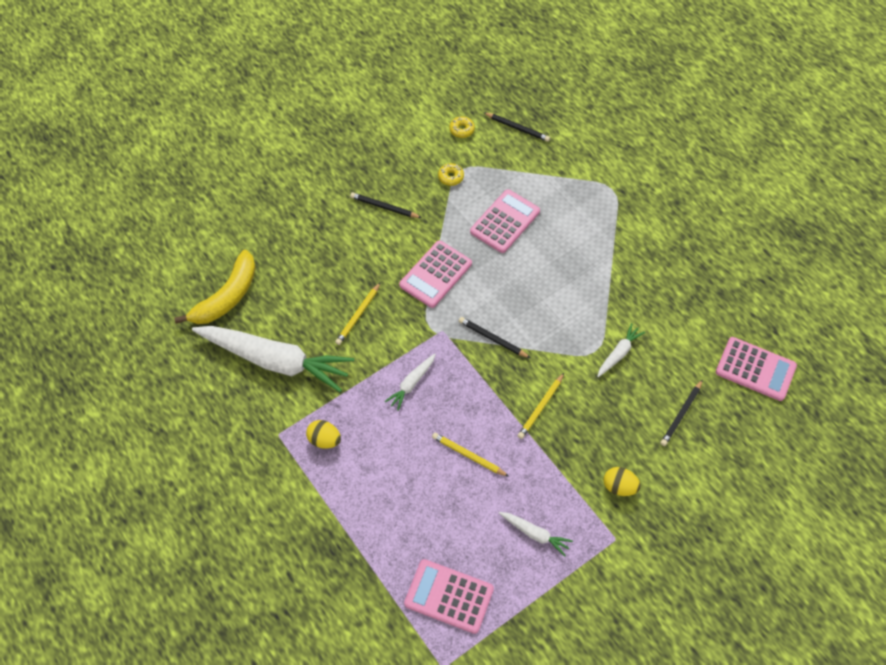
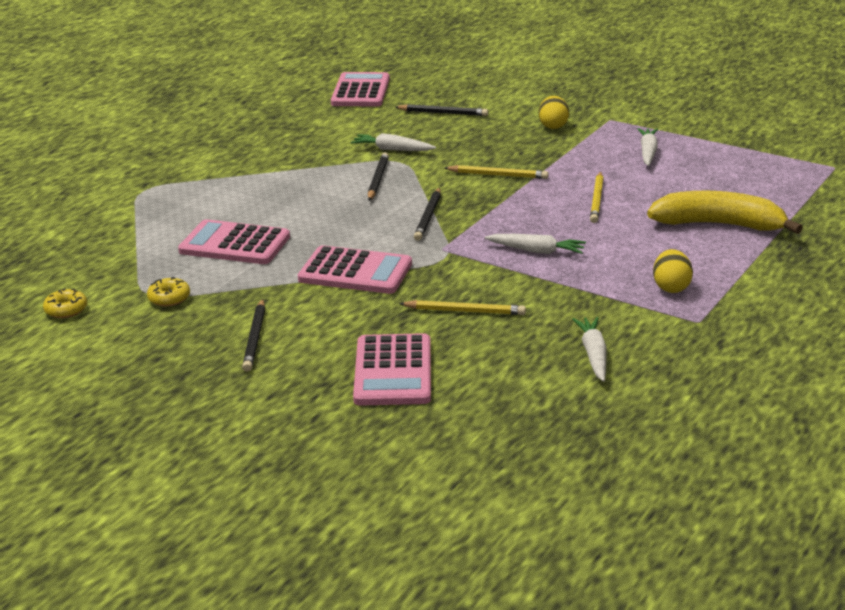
camera: 110 degrees left, 30 degrees down
(227, 297) = (521, 433): yellow banana -> yellow banana (719, 225)
(276, 361) = (593, 354): white carrot -> white carrot, size x0.43
(449, 596) = (764, 178): pink calculator -> pink calculator (393, 371)
(517, 128) = (50, 268): black pencil -> black pencil (377, 179)

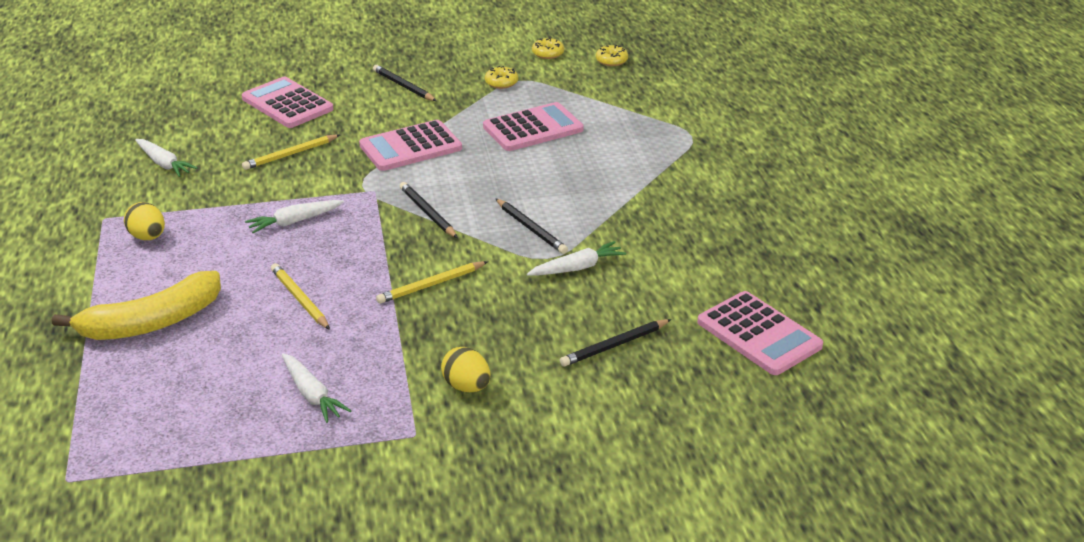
camera: 135 degrees right, 5 degrees up
(39, 275) = (611, 61): none -> yellow donut

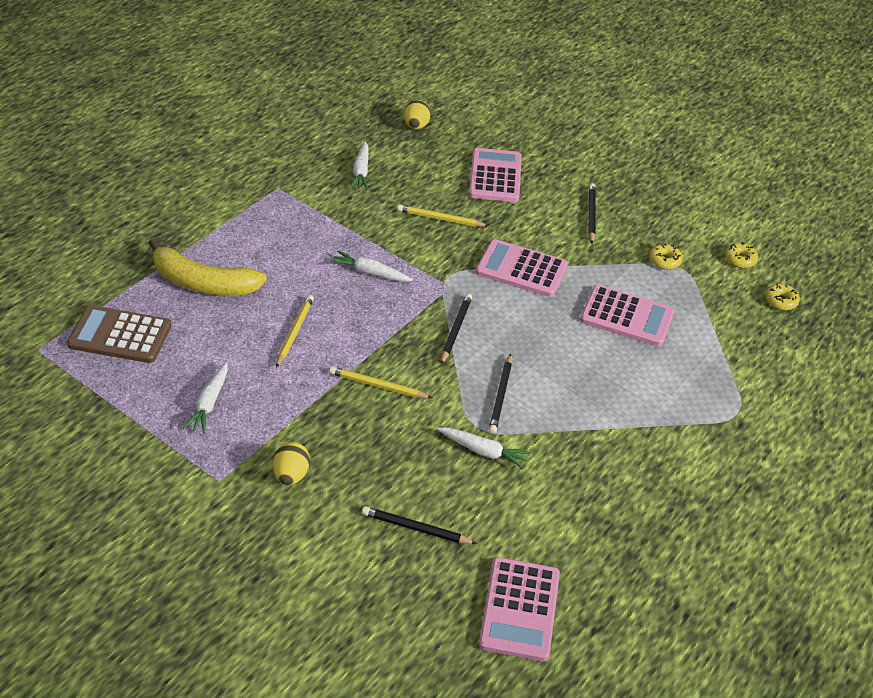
camera: 45 degrees right, 10 degrees up
(136, 411) = (120, 335): none -> brown calculator
(148, 237) = (280, 220): yellow egg -> yellow egg (416, 126)

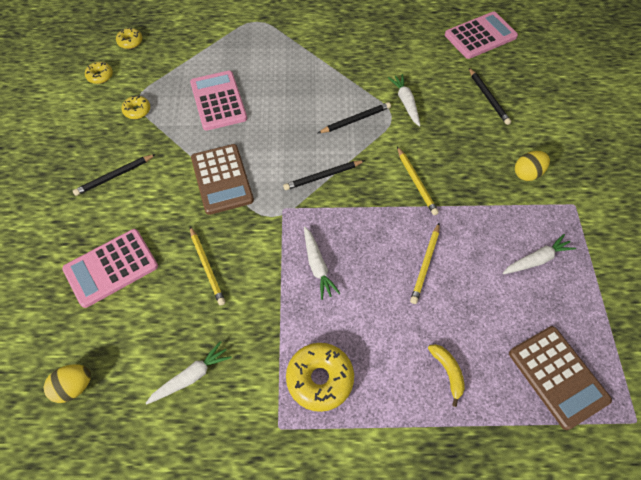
camera: 125 degrees left, 15 degrees up
(203, 283) = (448, 372): yellow banana -> yellow banana, size x0.47
(283, 222) = (320, 379): none -> yellow donut
(294, 332) = (425, 264): yellow pencil -> yellow pencil turned 45 degrees counterclockwise
(521, 269) = (222, 179): pink calculator -> brown calculator

